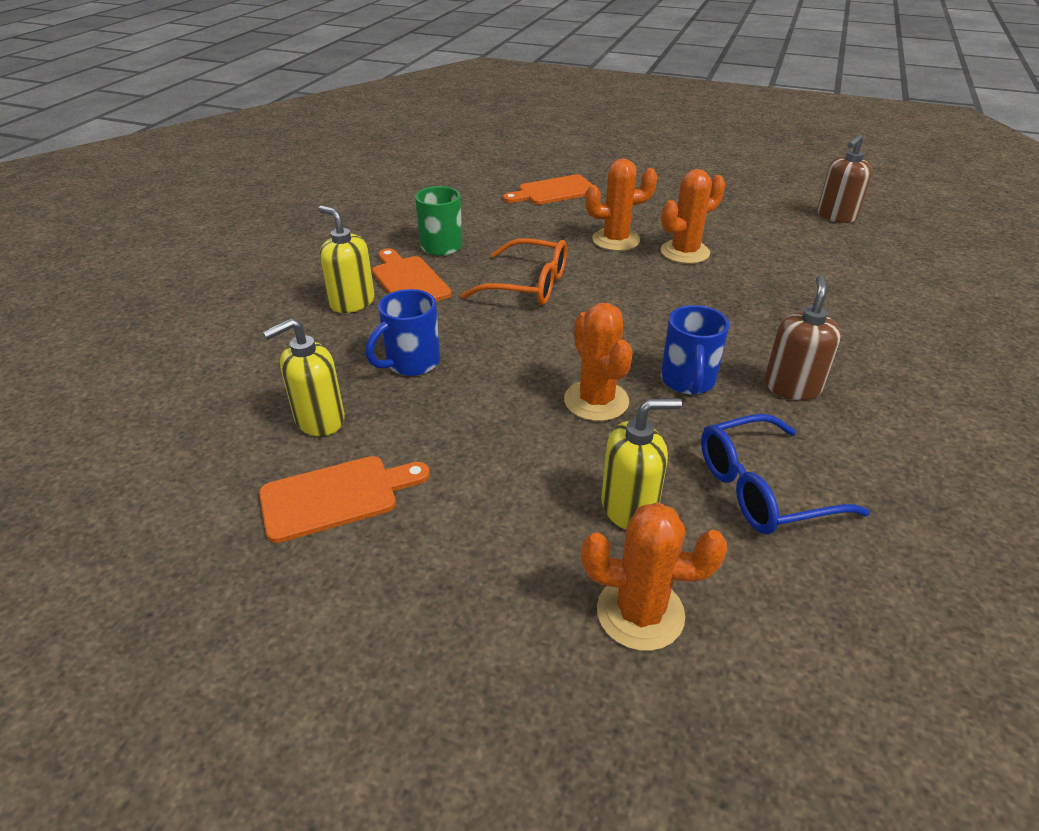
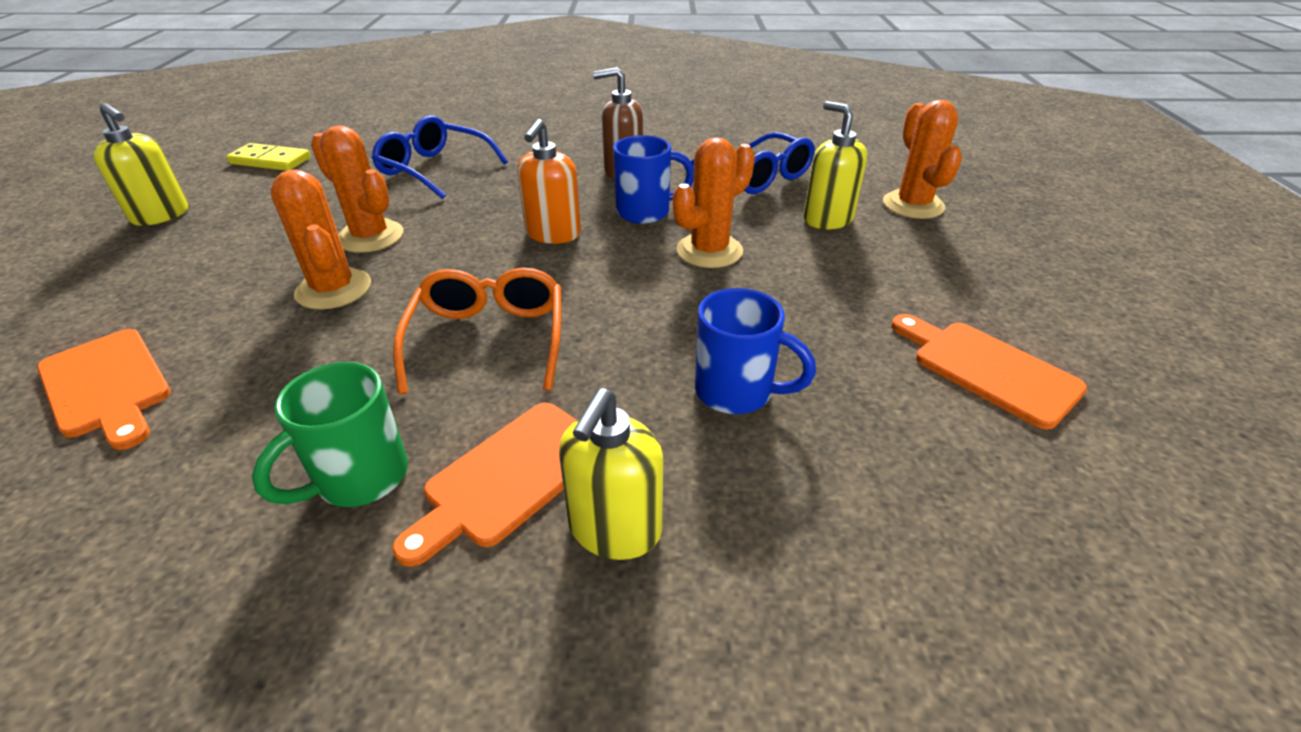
camera: 110 degrees left, 0 degrees up
(319, 420) = (907, 433): yellow soap dispenser -> yellow soap dispenser (161, 215)
(661, 325) = (553, 234): none -> orange soap dispenser
(811, 282) = (434, 169): none -> blue glasses
(836, 216) = (270, 161): brown soap dispenser -> yellow domino

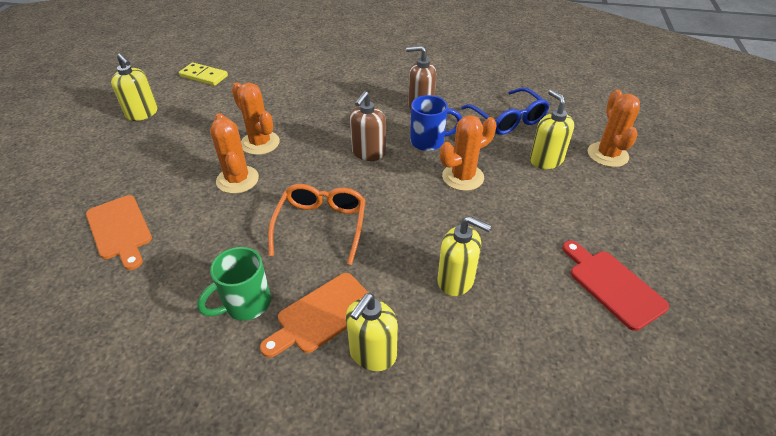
camera: 10 degrees right, 5 degrees up
(434, 169) = (302, 93): blue glasses -> none
(553, 234) = (368, 153): orange soap dispenser -> brown soap dispenser
(736, 392) = (456, 280): blue mug -> yellow soap dispenser
(987, 369) = (612, 285): orange cutting board -> red cutting board

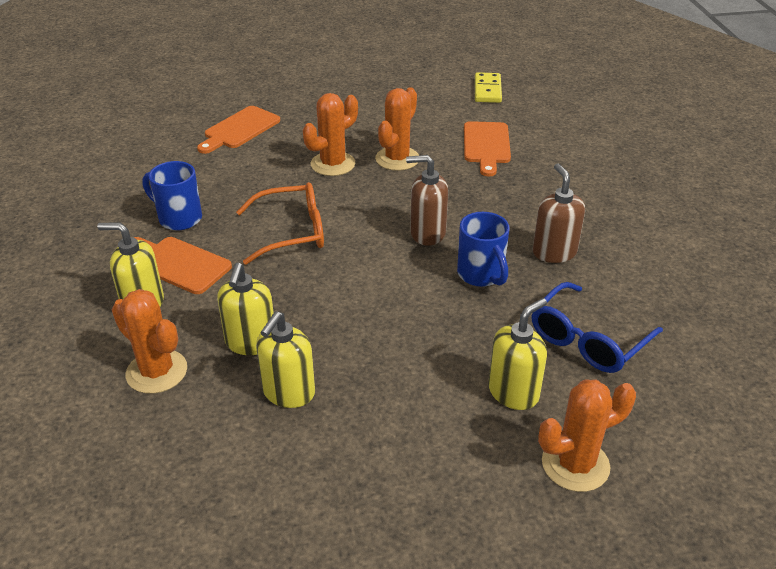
camera: 70 degrees right, 5 degrees down
(142, 113) = (398, 82): yellow soap dispenser -> yellow soap dispenser (288, 392)
(246, 304) = (179, 218): green mug -> blue mug
(278, 97) = (486, 145): none -> orange cutting board
(463, 177) = (427, 317): orange cactus -> orange cactus (157, 372)
(612, 285) = (289, 484): red cutting board -> none

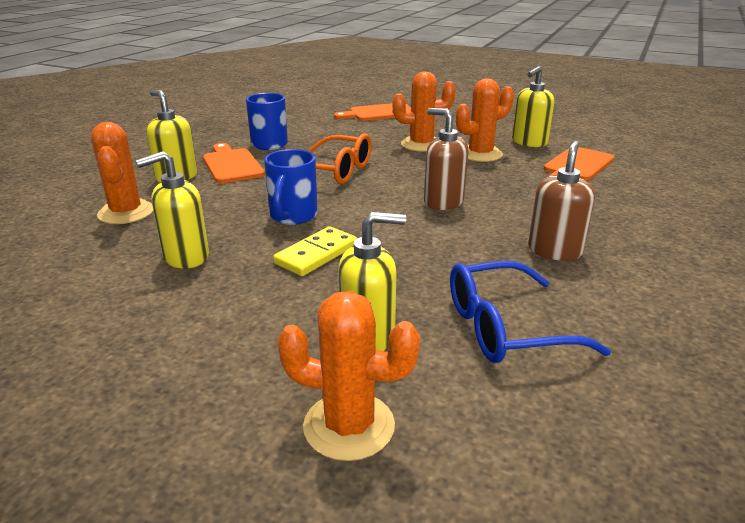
camera: 35 degrees right, 10 degrees down
(250, 342) = (208, 219): yellow soap dispenser -> yellow soap dispenser (529, 142)
(481, 275) = (456, 242): blue mug -> blue mug (293, 216)
(487, 90) = (623, 135): yellow domino -> yellow domino (316, 254)

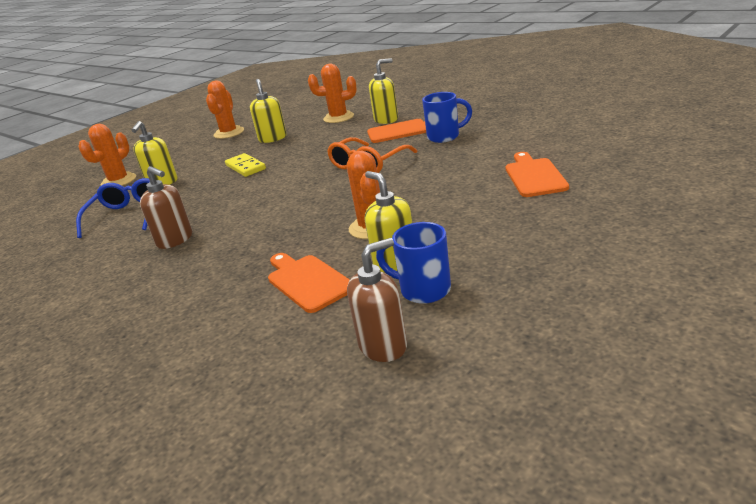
camera: 110 degrees right, 0 degrees up
(293, 216) = (299, 157): blue mug -> blue mug (423, 290)
(421, 144) = (415, 198): orange cactus -> orange cactus (229, 133)
(443, 202) = (280, 204): brown soap dispenser -> brown soap dispenser (383, 346)

